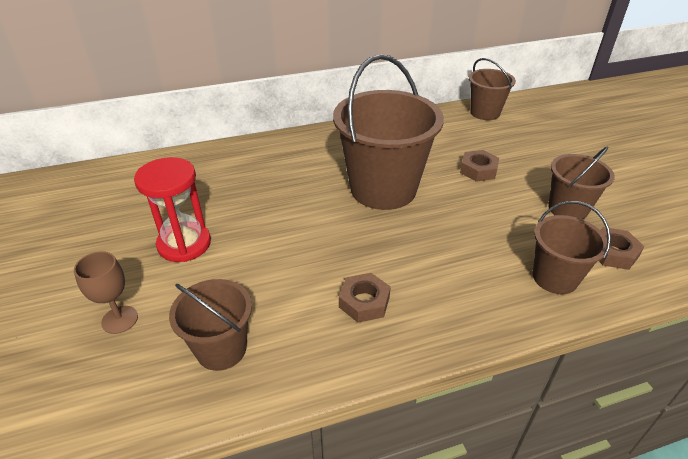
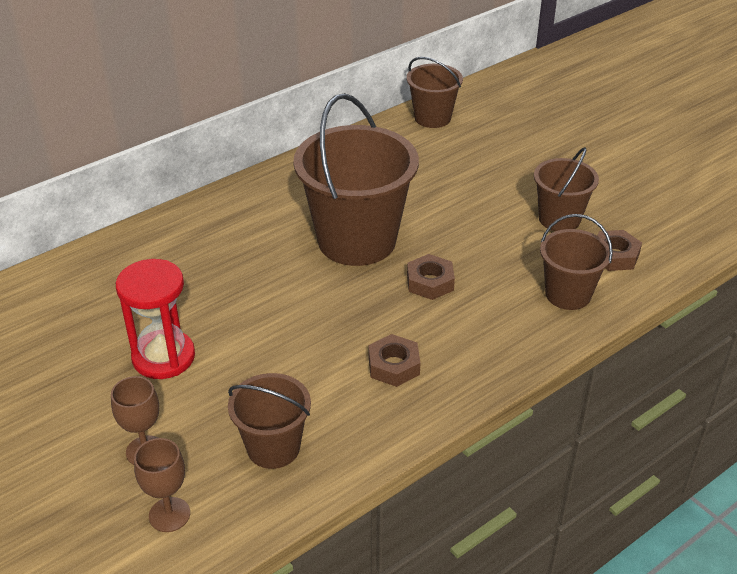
camera: 20 degrees left, 0 degrees up
(99, 386) = (169, 514): none -> brown goblet
(478, 170) = (452, 194): brown nut -> brown nut (430, 282)

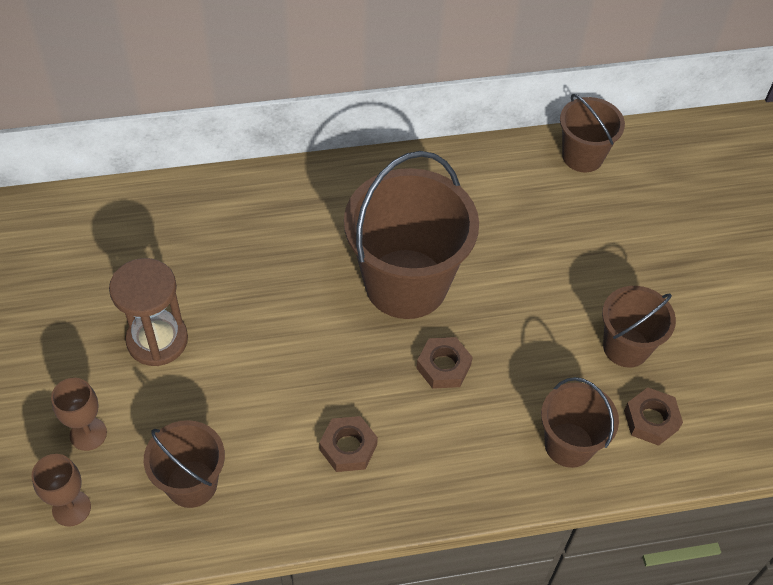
camera: 25 degrees right, 15 degrees up
(163, 357) = (157, 340): red hourglass -> brown hourglass

